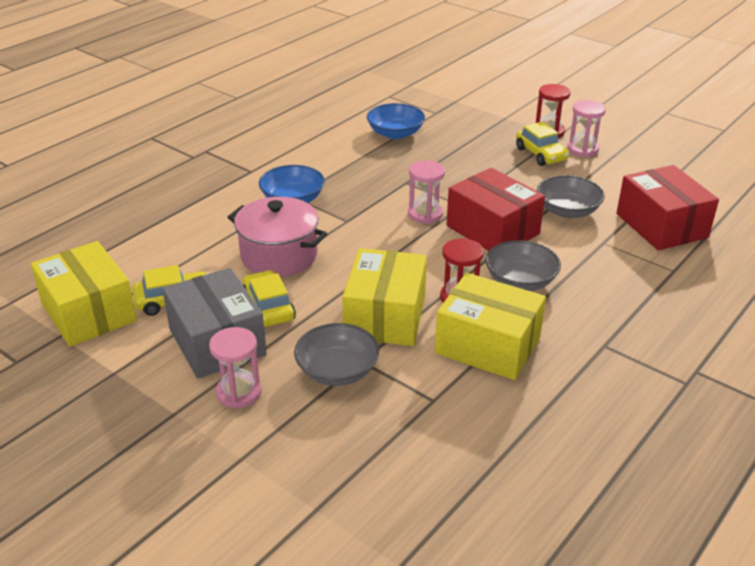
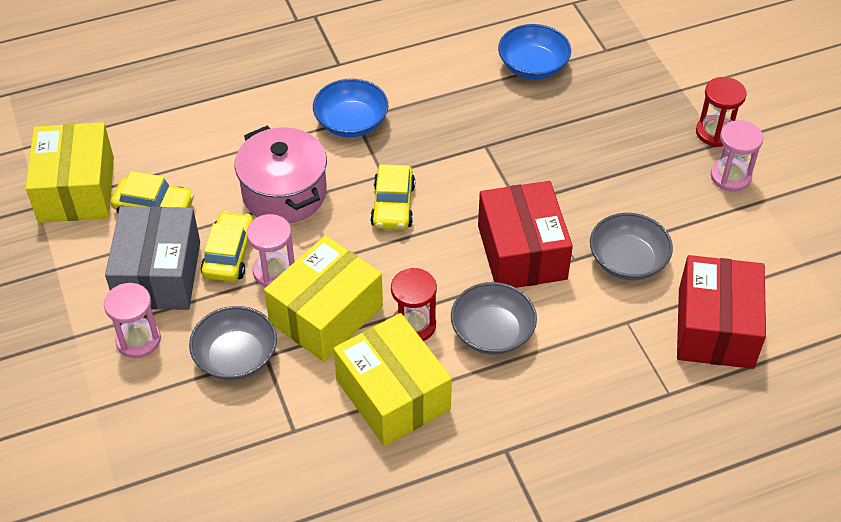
camera: 30 degrees right, 15 degrees up
(425, 214) = (469, 200): pink hourglass -> pink hourglass (274, 271)
(541, 154) = (673, 164): yellow car -> yellow car (393, 205)

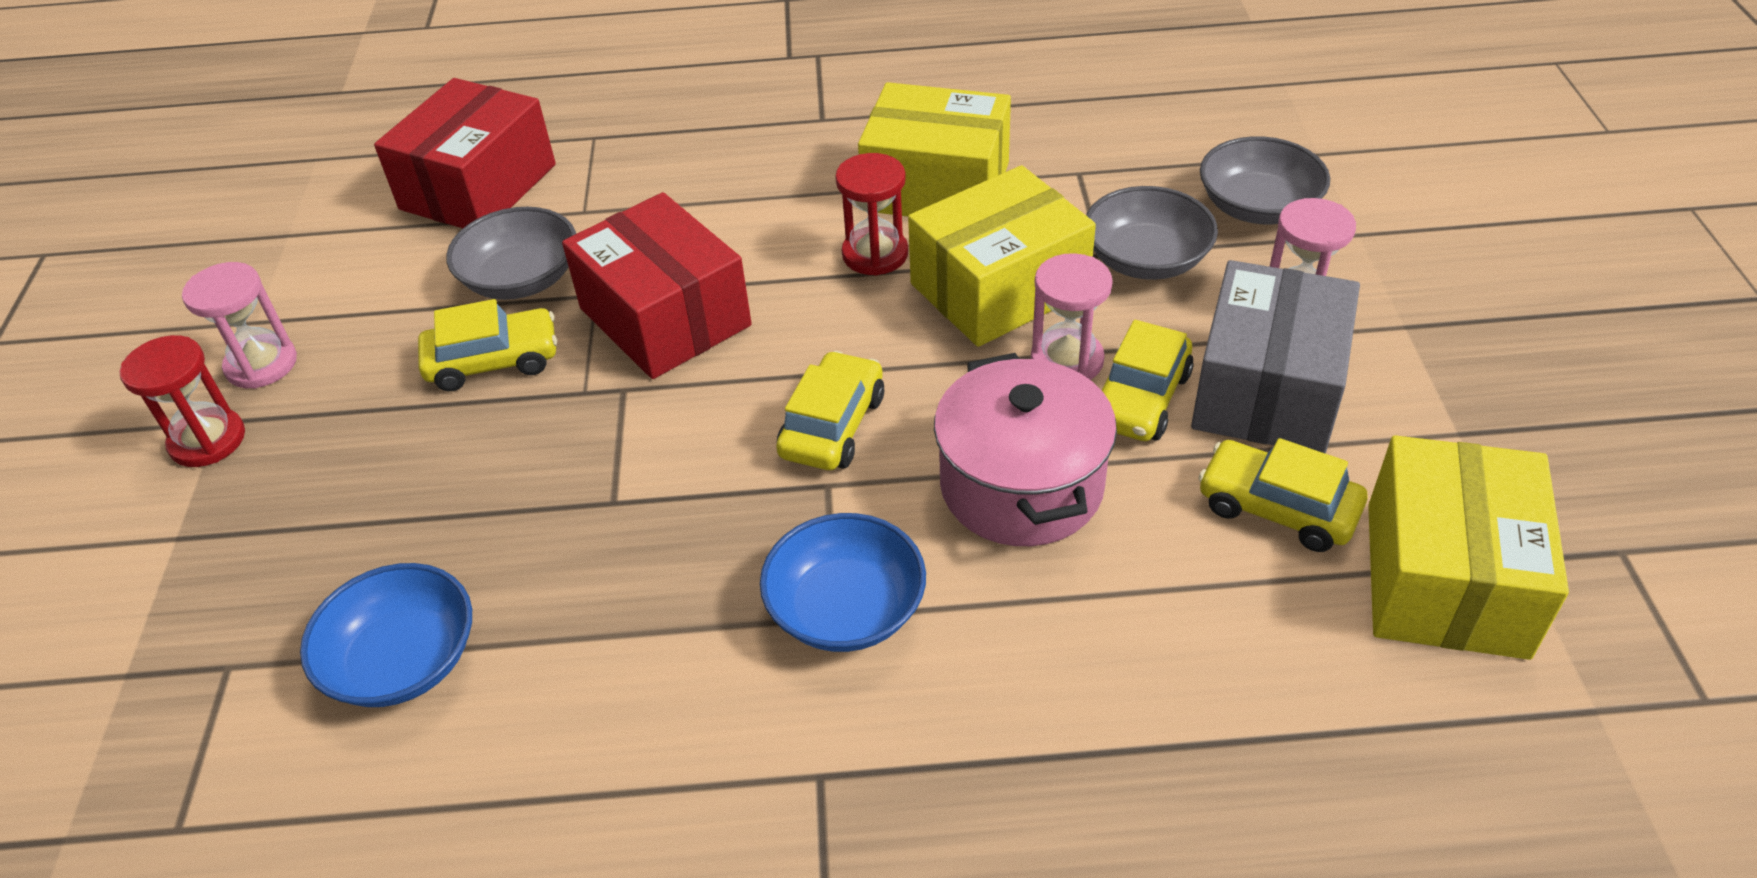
camera: 160 degrees left, 5 degrees down
(393, 395) = (936, 186): yellow box -> yellow box turned 60 degrees counterclockwise
(492, 332) = (770, 229): grey bowl -> grey bowl (1258, 207)
(522, 252) = (665, 317): red box -> red box turned 45 degrees counterclockwise
(602, 204) = (493, 361): none -> yellow car

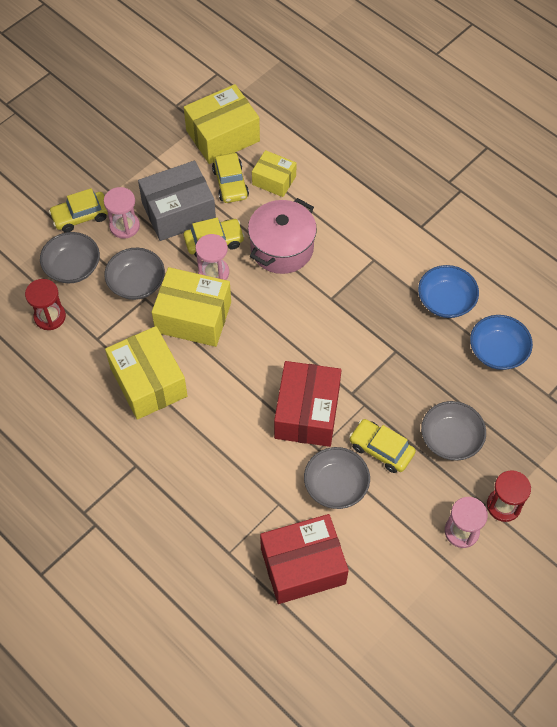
camera: 135 degrees left, 15 degrees up
(382, 457) = (451, 438): none -> grey bowl
(832, 426) = (306, 316): yellow car -> yellow car (81, 216)
(846, 609) = (369, 258): blue bowl -> blue bowl (446, 301)
(875, 254) = (209, 371): red hourglass -> red hourglass (50, 317)
(1221, 587) = (274, 180): none -> yellow box

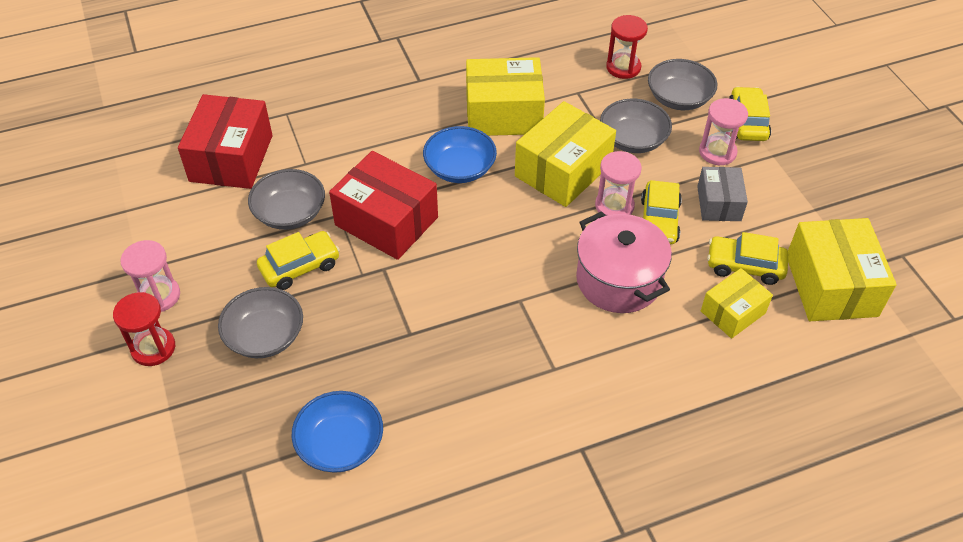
camera: 115 degrees right, 10 degrees down
(179, 212) = (719, 203): grey box -> grey box, size x0.59
(446, 301) = (448, 421): blue bowl -> blue bowl (460, 168)

